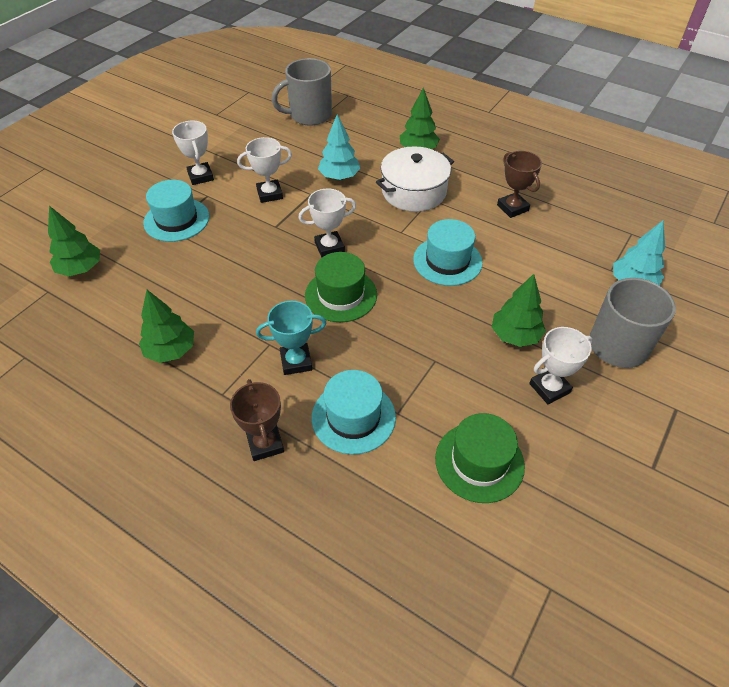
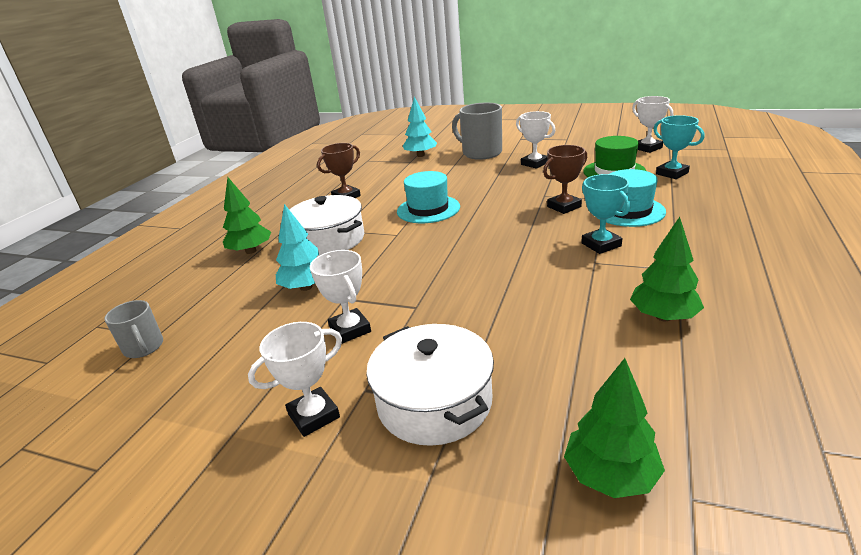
camera: 100 degrees left, 20 degrees down
(176, 220) = (434, 402): turquoise hat -> white pot
(265, 444) = (696, 236): brown trophy -> brown trophy (564, 207)
(309, 115) = (144, 347): grey mug -> grey mug, size x0.57
(329, 247) = (437, 264): white trophy -> white trophy (647, 148)
(341, 295) = (502, 243): green hat -> none
(441, 525) = (672, 173): none -> turquoise trophy
(515, 335) = (496, 177): green tree -> none

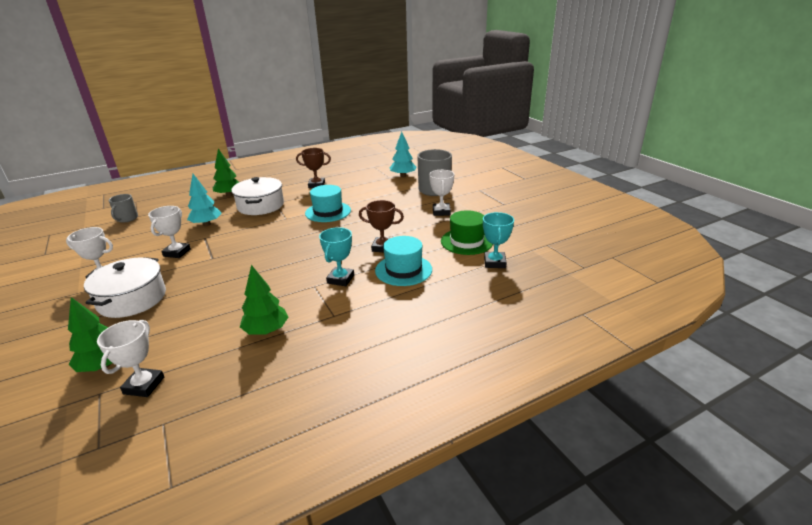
camera: 40 degrees right, 0 degrees up
(647, 148) = (533, 237): white trophy -> white trophy (144, 385)

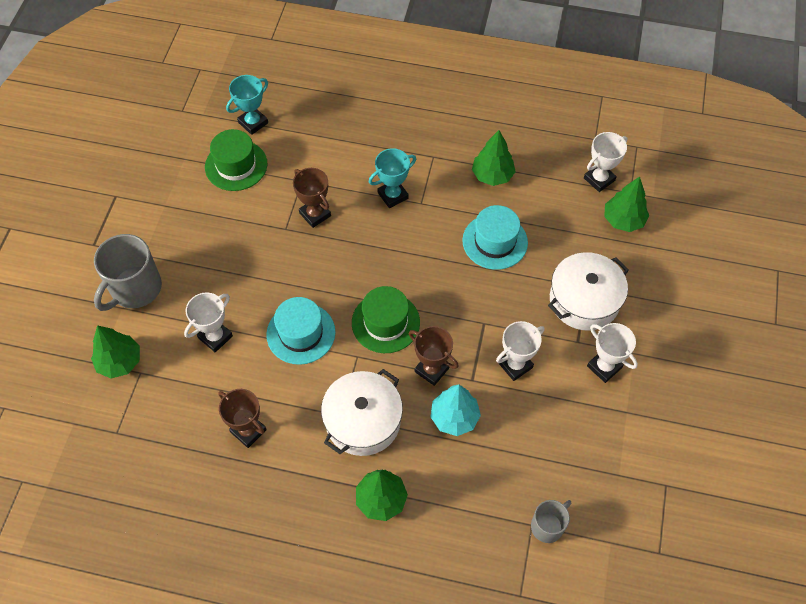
camera: 140 degrees left, 30 degrees up
(235, 231) = (431, 370): none -> brown trophy
(281, 233) = (385, 322): none -> green hat
(403, 176) = (120, 362): turquoise tree -> green tree
(403, 270) = (332, 169): turquoise hat -> turquoise hat (495, 241)
(441, 212) = (192, 232): white trophy -> white trophy (215, 337)

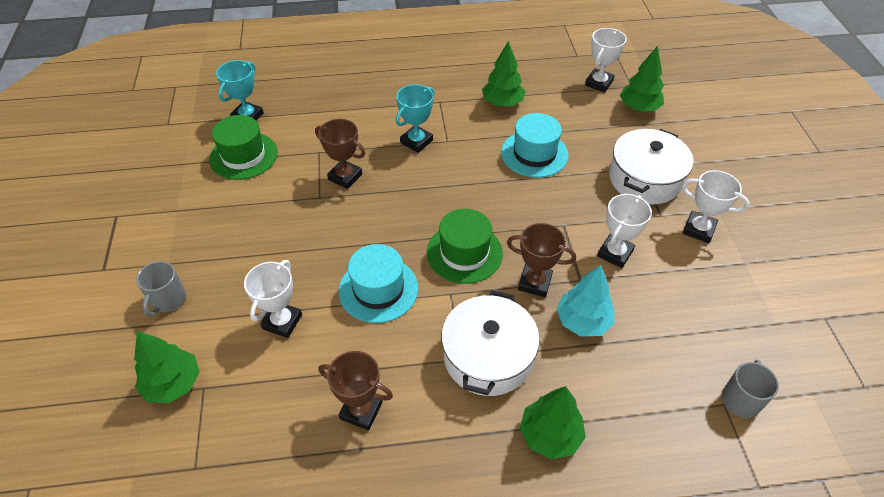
camera: 20 degrees left, 10 degrees down
(135, 288) = (168, 300): grey mug -> grey mug, size x0.57

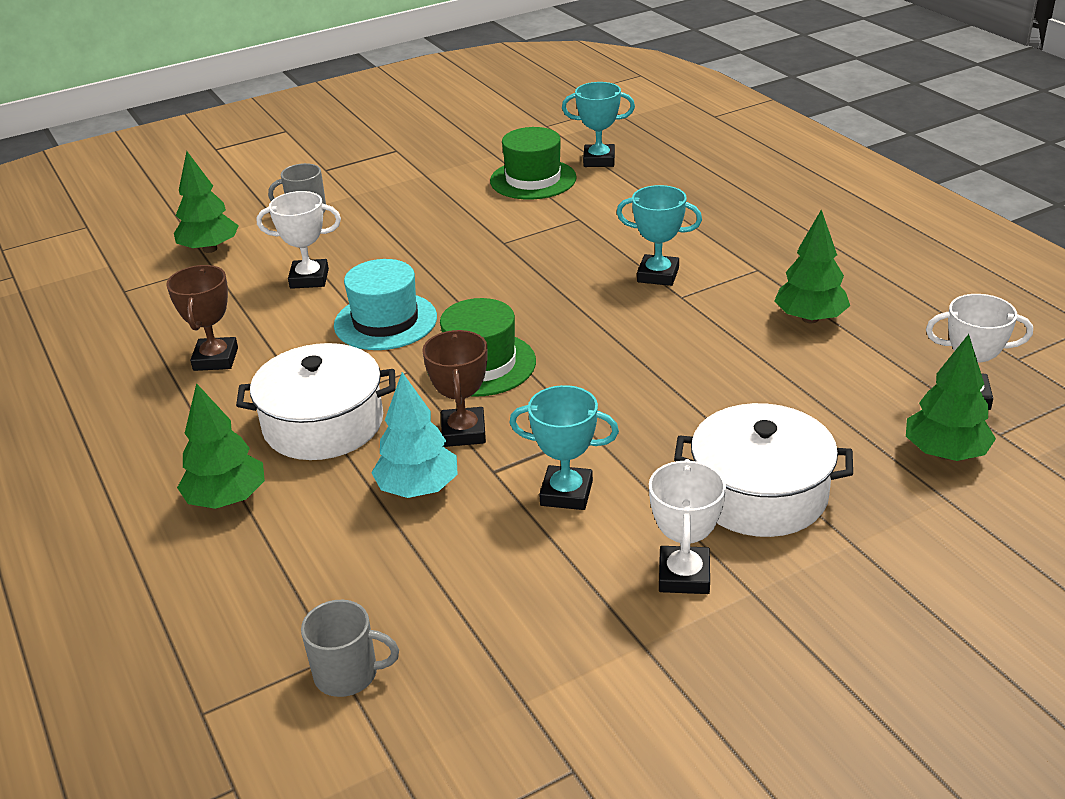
camera: 70 degrees right, 15 degrees down
(345, 177) = (550, 247): brown trophy -> none
(534, 154) = (721, 373): turquoise hat -> none
(615, 253) = (566, 493): white trophy -> turquoise trophy

